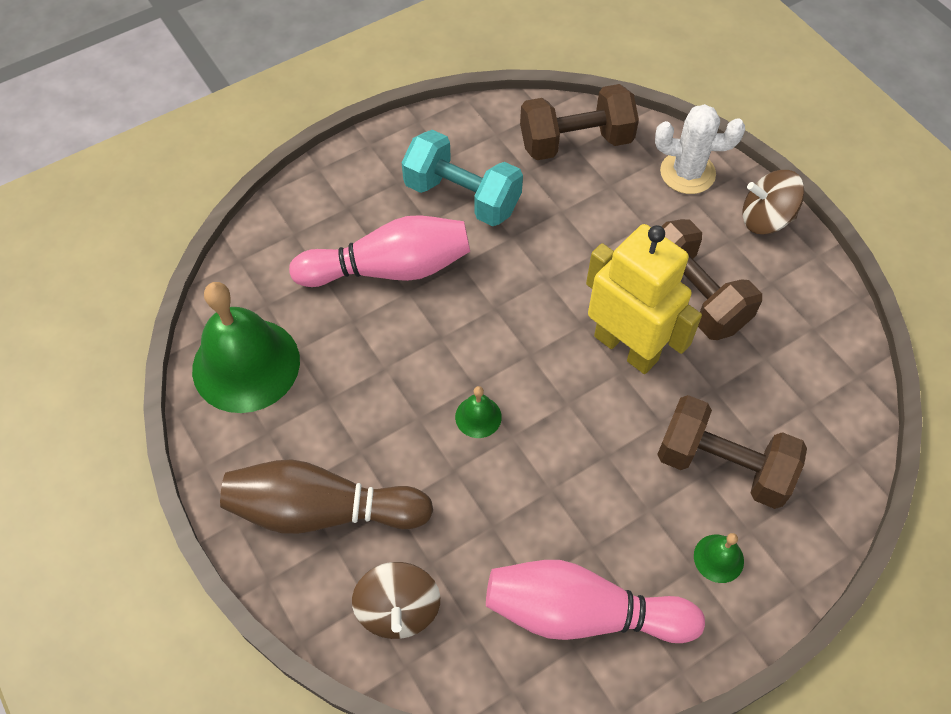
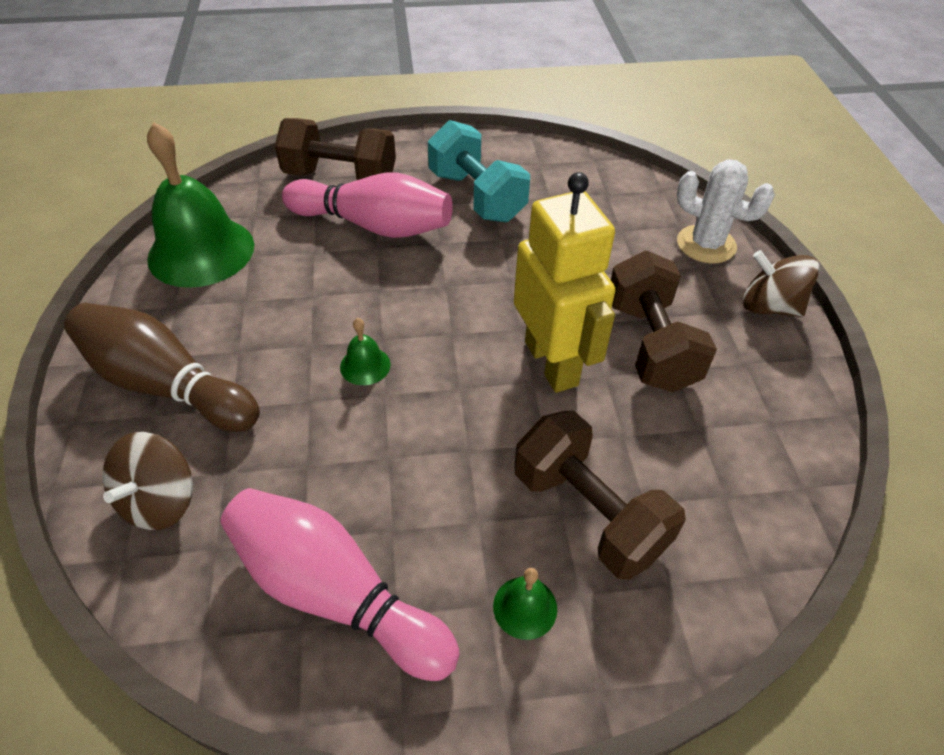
camera: 25 degrees right, 10 degrees down
(575, 142) = (609, 190): brown dumbbell -> brown dumbbell (340, 177)

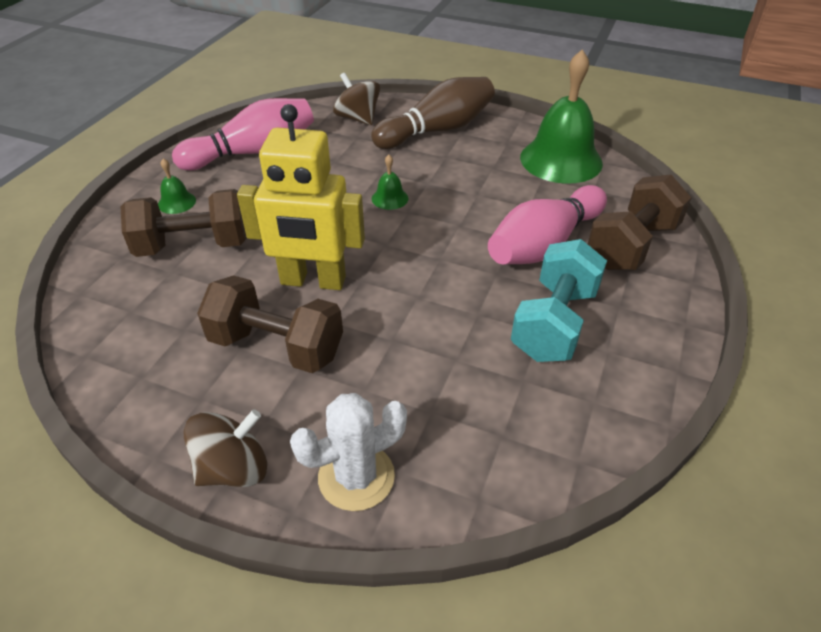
camera: 120 degrees right, 5 degrees down
(477, 196) = (554, 323): turquoise dumbbell -> turquoise dumbbell turned 60 degrees counterclockwise

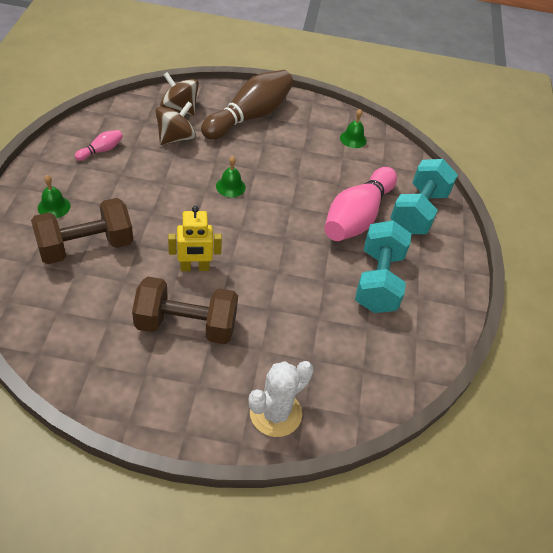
camera: 20 degrees left, 5 degrees up
(233, 468) = (189, 421): brown spinning top -> brown spinning top (176, 138)
(253, 152) = (101, 150): pink bowling pin -> pink bowling pin, size x0.43
(313, 281) = (194, 267): yellow robot -> yellow robot, size x0.59
(561, 160) = (353, 139): green bell -> green bell, size x0.42
(631, 245) = (418, 211): brown dumbbell -> turquoise dumbbell

